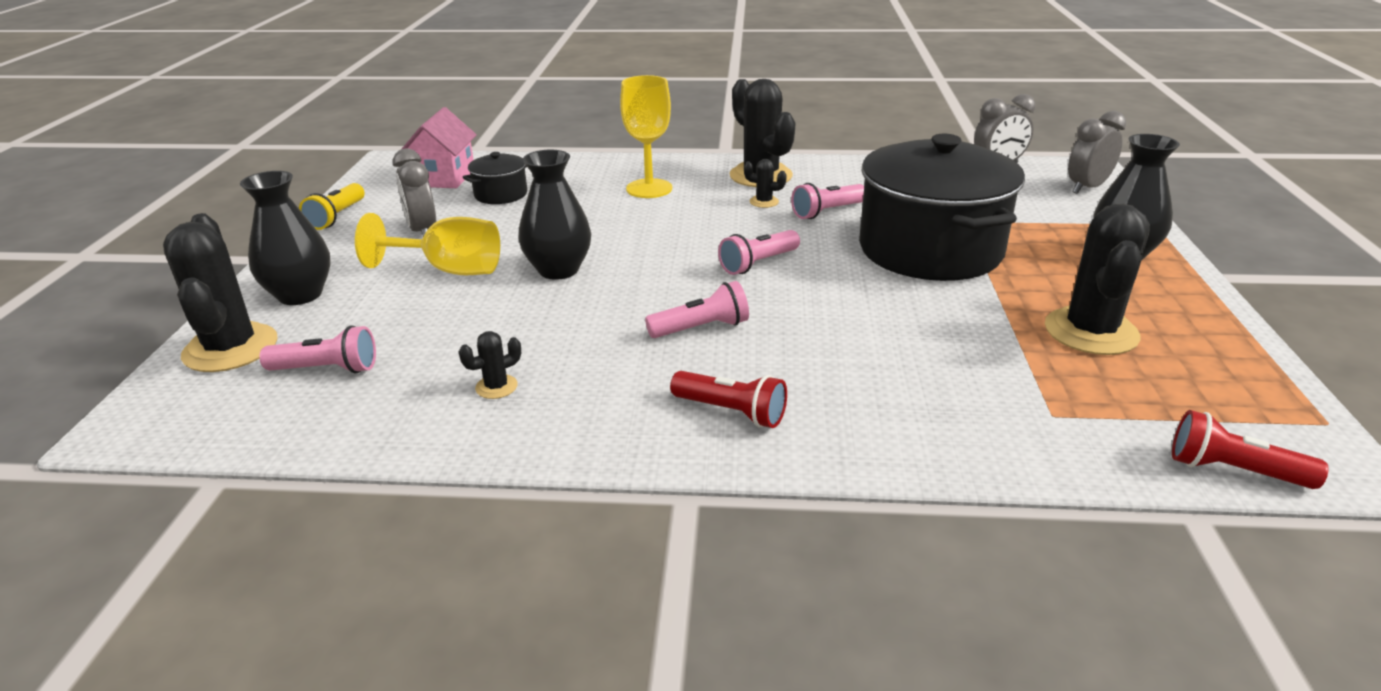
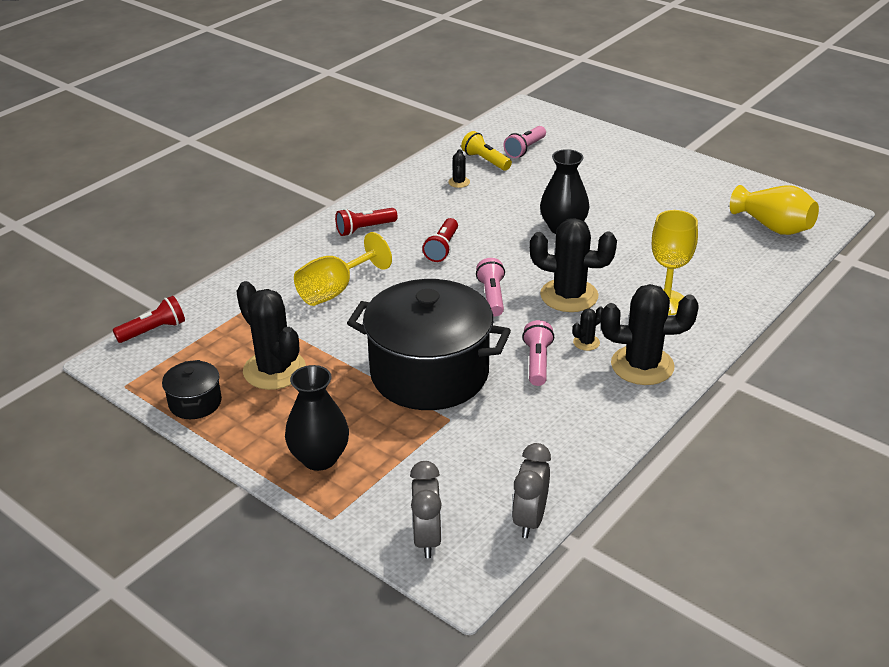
camera: 125 degrees right, 5 degrees up
(230, 348) = (573, 132): black cactus -> black cactus (569, 296)
(300, 295) = (616, 153): black vase -> none
(337, 217) = (727, 177): yellow flashlight -> yellow flashlight (485, 160)
(422, 231) = (672, 199): grey clock -> none
(444, 178) = (773, 227): pink house -> yellow vase
(449, 270) = (601, 196): yellow goblet -> yellow goblet (335, 290)
(501, 194) = (714, 240): black pot -> black pot (195, 403)
(701, 328) = (442, 248): pink flashlight -> red flashlight

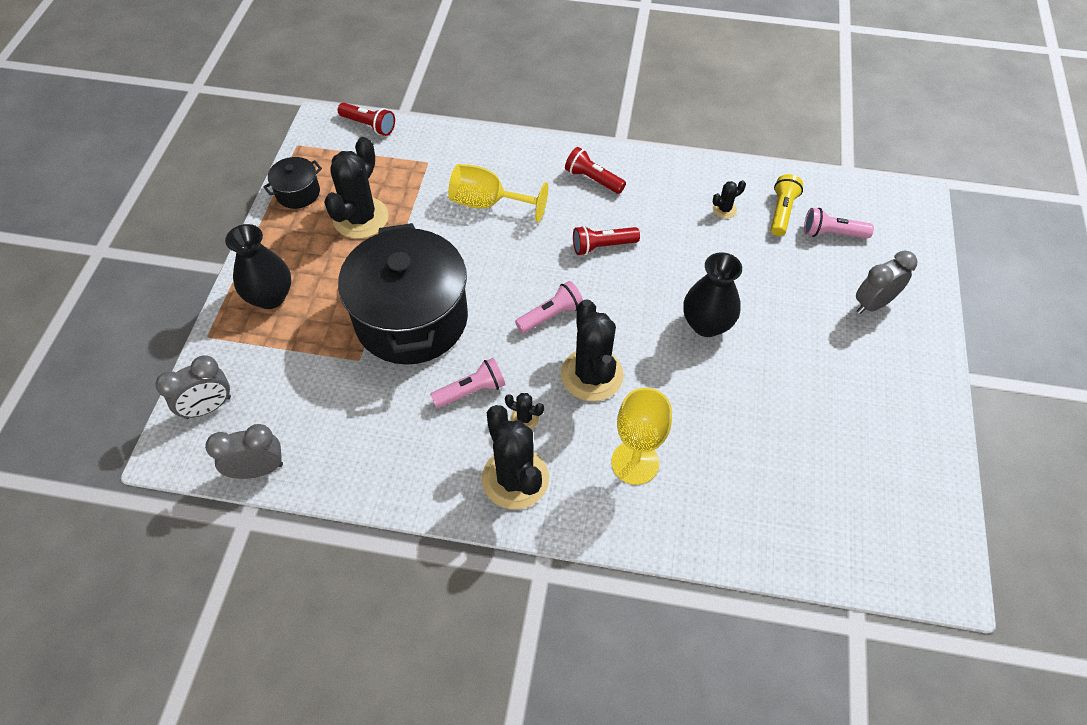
camera: 60 degrees right, 20 degrees up
(601, 158) = (873, 304): none -> grey clock
(773, 227) = (863, 521): yellow vase -> none

